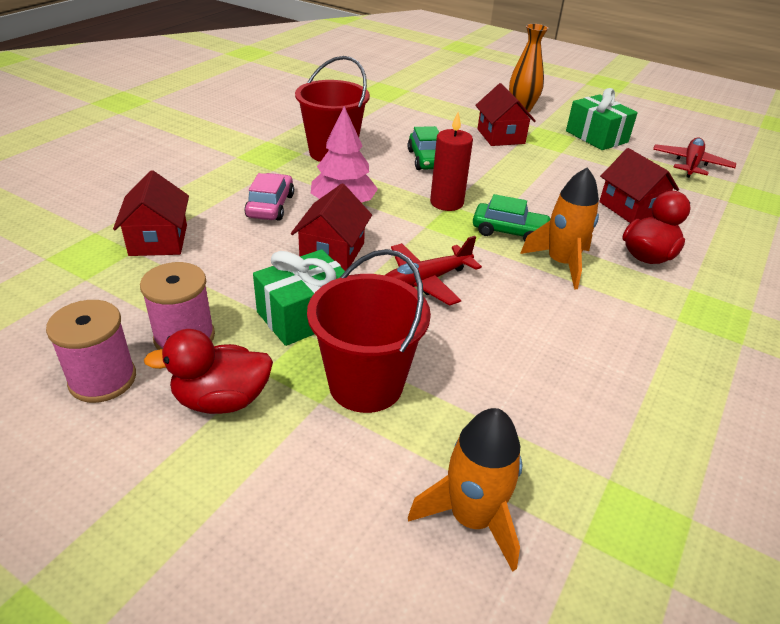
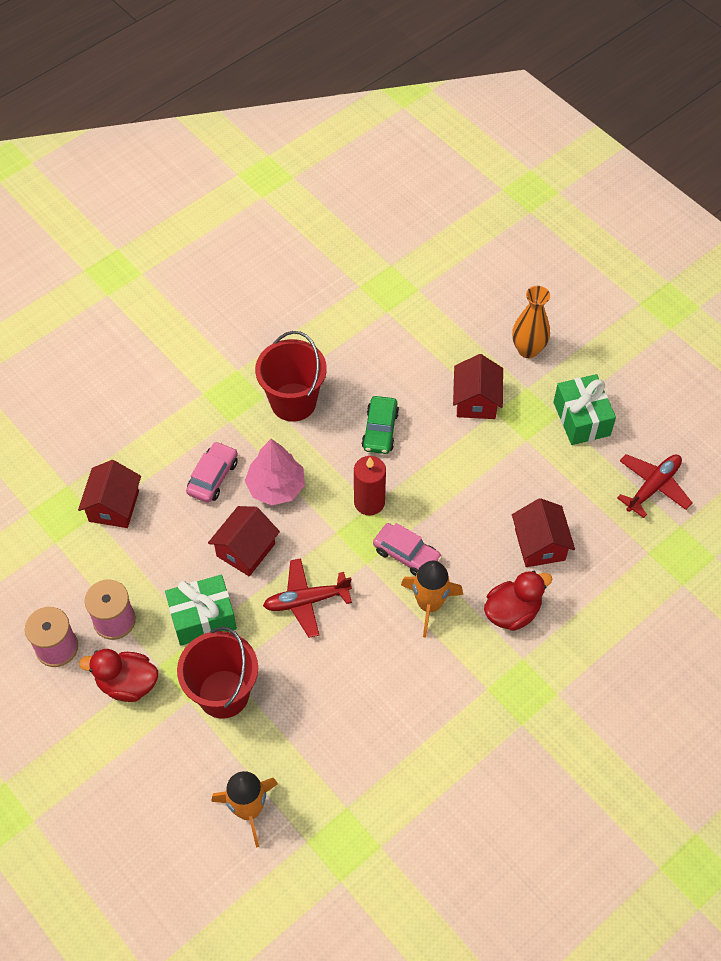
camera: 20 degrees right, 20 degrees up
(509, 231) = (406, 554): green car -> pink car

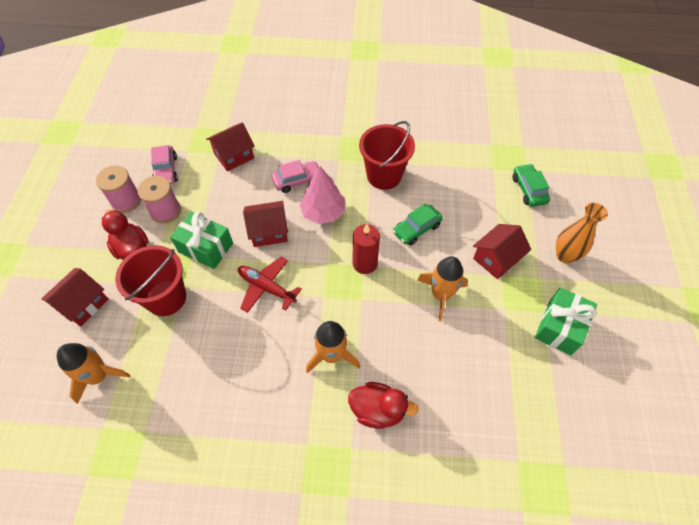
camera: 45 degrees right, 0 degrees up
(406, 554) = (352, 312): pink car -> pink car (166, 170)
(439, 309) = (528, 190): none -> green car
(463, 473) = (441, 295): none -> orange rocket
(539, 544) = (444, 383): red house -> red house (83, 304)
(653, 487) = (569, 418): red plane -> none

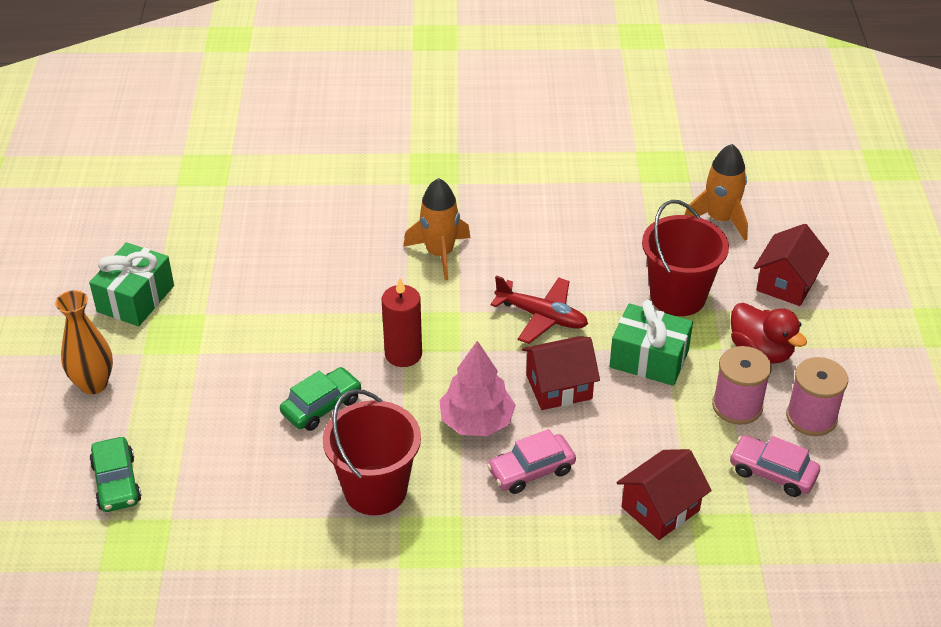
camera: 175 degrees right, 15 degrees down
(166, 170) = (772, 473): pink car -> pink car turned 45 degrees counterclockwise
(378, 410) = (380, 212): red duck -> none
(441, 295) = (293, 323): orange rocket -> none
(496, 259) = (202, 373): red house -> none

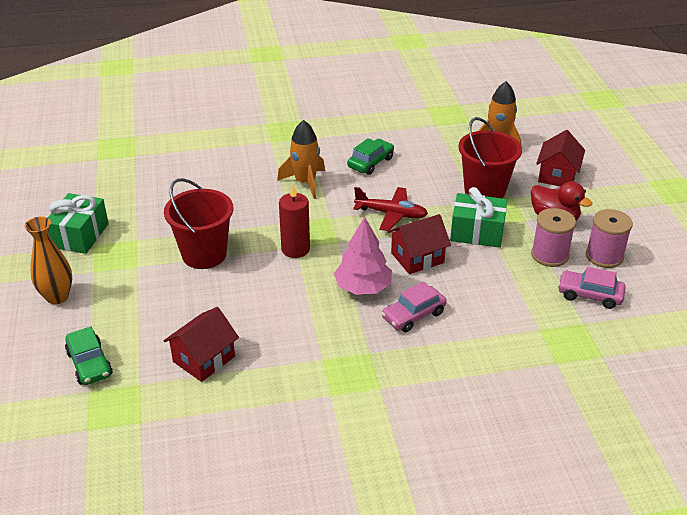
camera: 10 degrees left, 5 degrees down
(321, 406) = (242, 291): green car -> green car (370, 162)
(375, 490) = (298, 343): red bucket -> red bucket (204, 254)
(660, 509) = (517, 329): red house -> red house (204, 359)

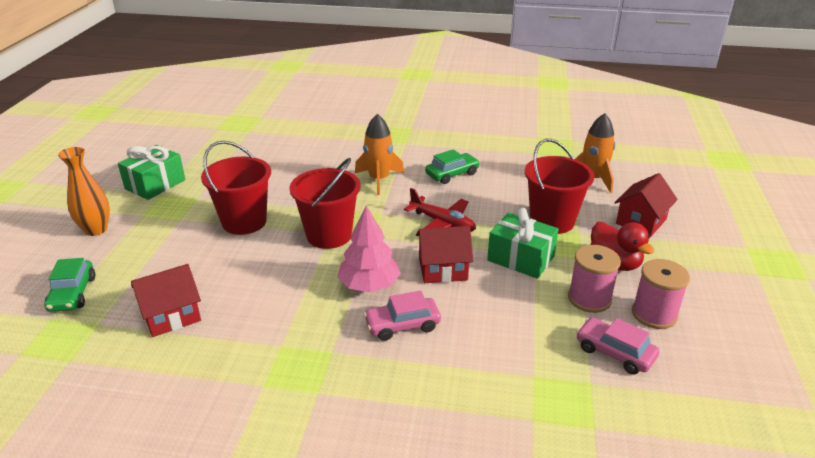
camera: 20 degrees right, 5 degrees down
(295, 249) = (329, 235): red candle -> red bucket

